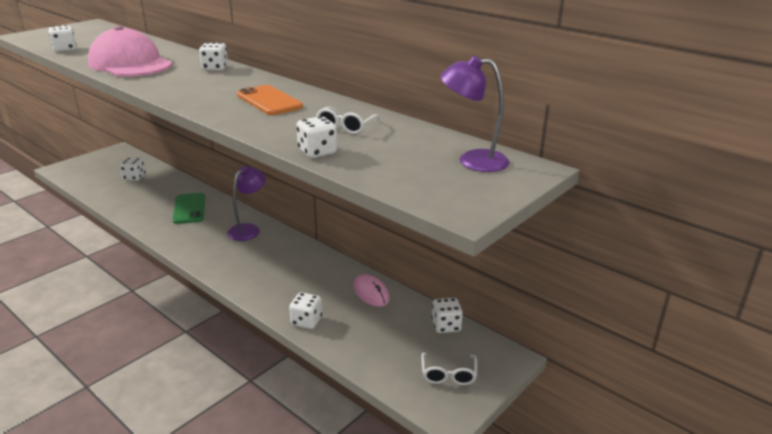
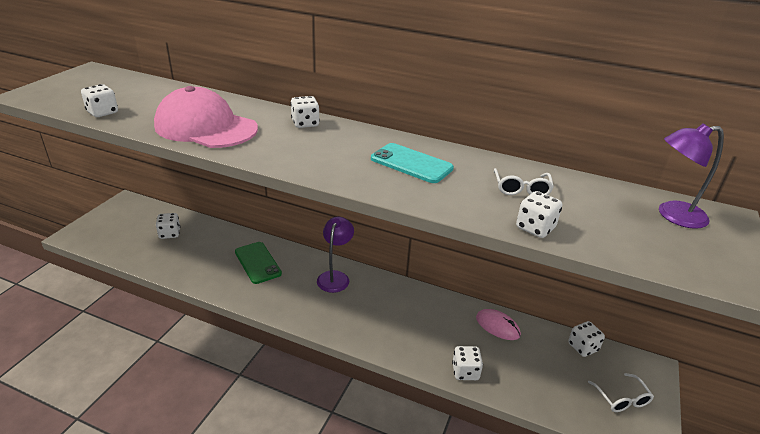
camera: 20 degrees left, 5 degrees up
(269, 101) = (411, 163): orange phone -> turquoise phone

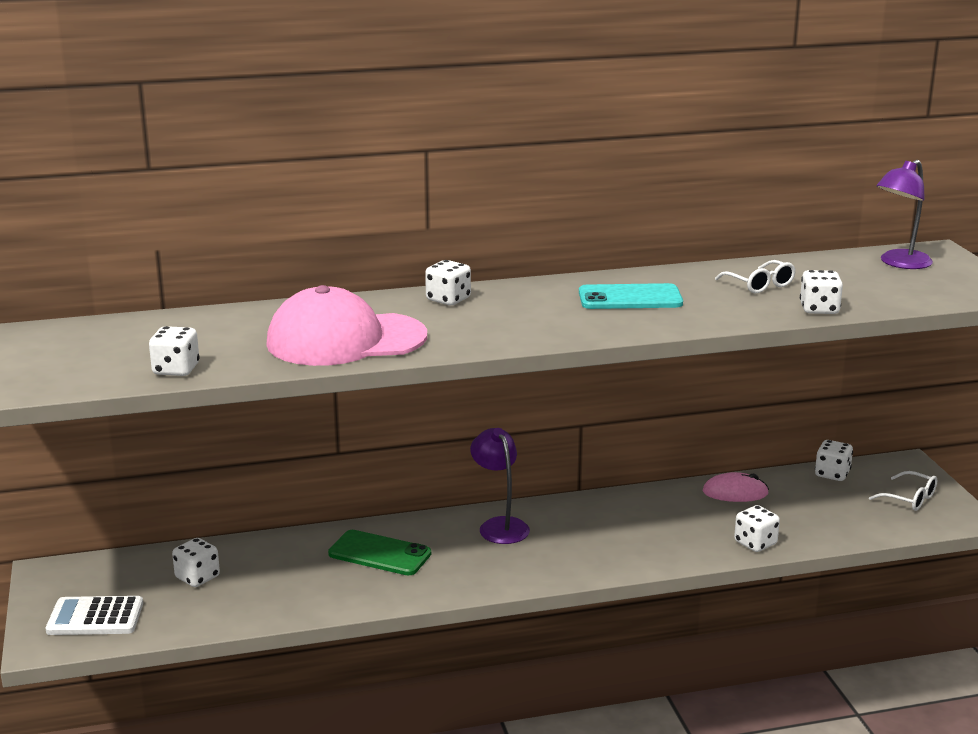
camera: 35 degrees left, 10 degrees down
(107, 233) = (95, 617): none -> white calculator

